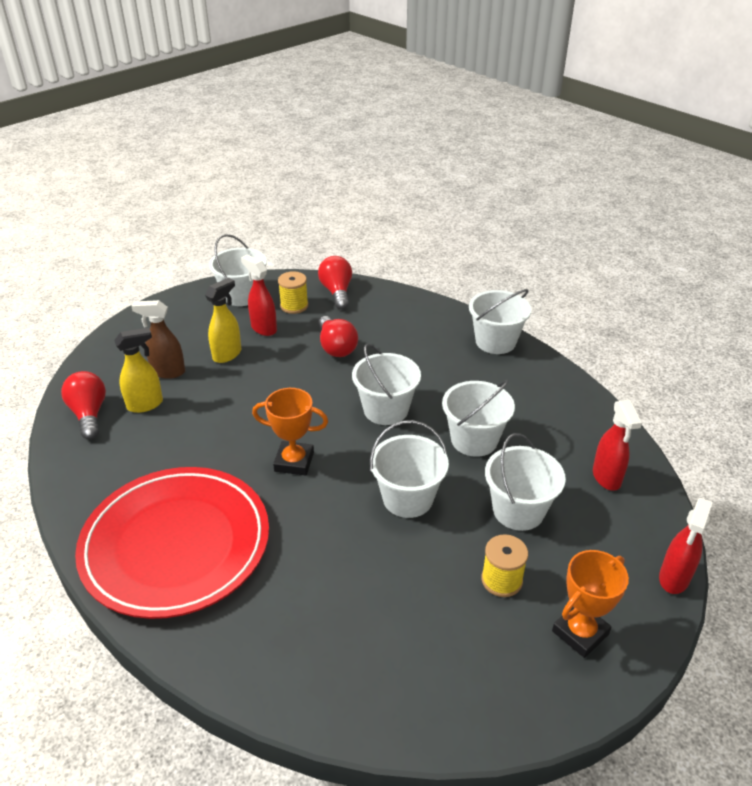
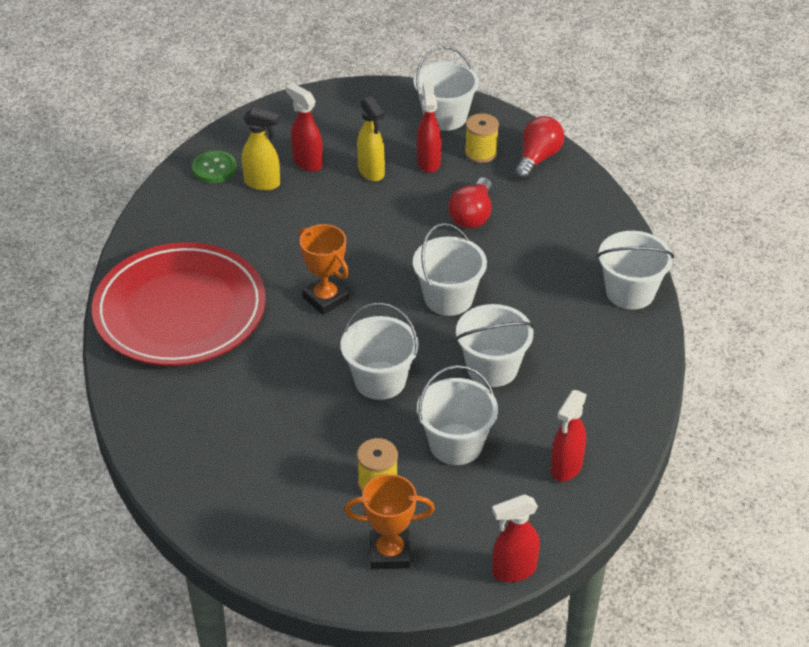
camera: 40 degrees right, 5 degrees up
(89, 414) = (214, 168): red light bulb -> green button
(168, 372) = (307, 162): brown spray bottle -> red spray bottle
(227, 354) = (371, 172): yellow spray bottle -> yellow spray bottle turned 75 degrees clockwise

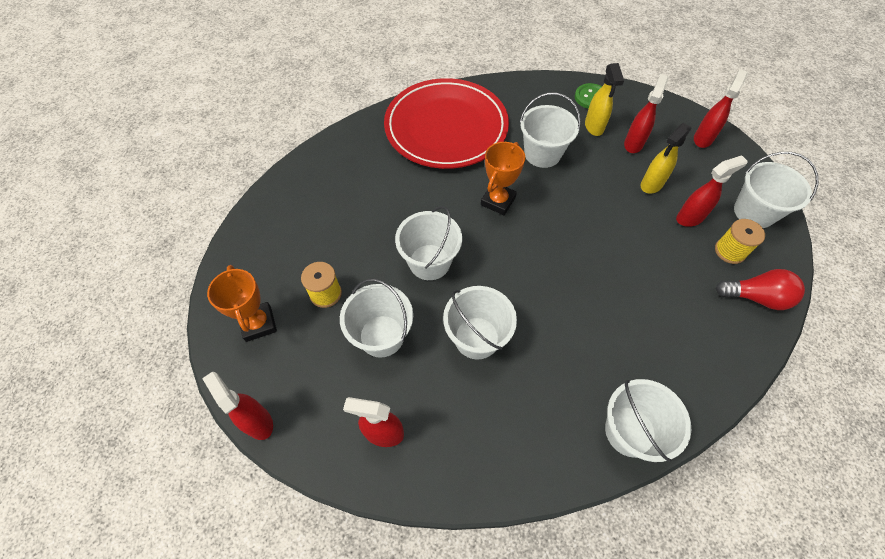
camera: 70 degrees right, 15 degrees up
(332, 109) = (703, 138): none -> red spray bottle
(448, 298) = (540, 281): white bucket -> white bucket (542, 154)
(472, 215) = (648, 268): red light bulb -> none

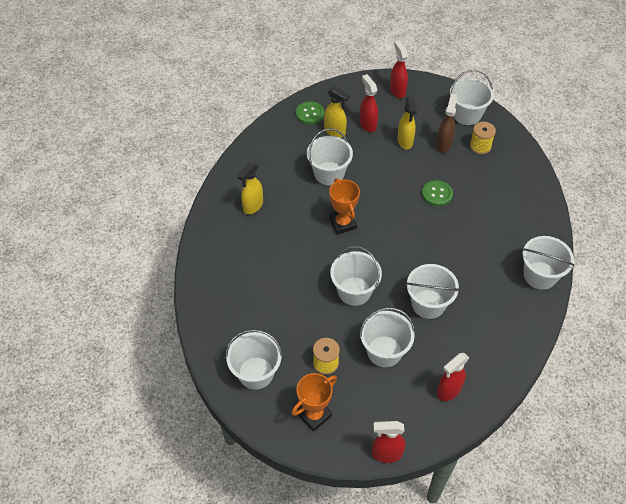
camera: 50 degrees left, 5 degrees down
(258, 323) = (314, 415): orange trophy -> orange trophy turned 60 degrees counterclockwise
(270, 246) = (256, 373): none -> white bucket
(446, 127) = (252, 206): red plate -> yellow spray bottle
(621, 253) = (437, 194): none -> green button
(690, 218) = (444, 144): red spray bottle -> brown spray bottle
(756, 297) = (515, 160): red light bulb -> none

